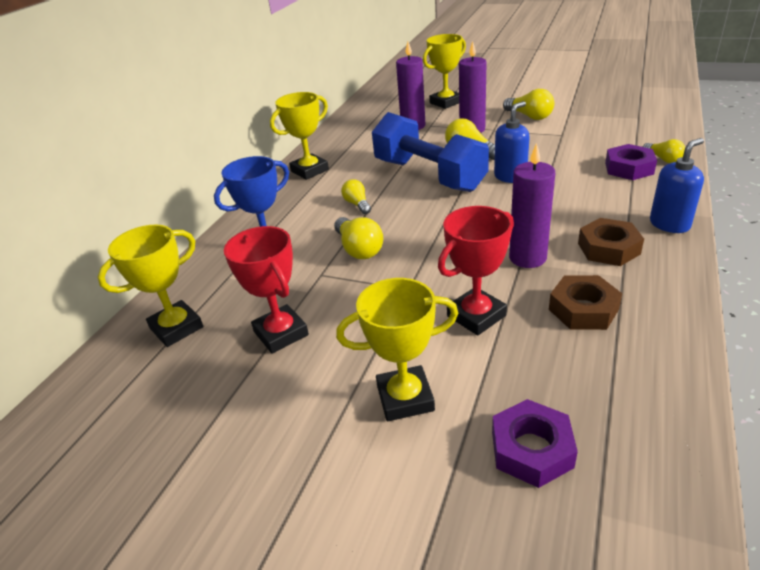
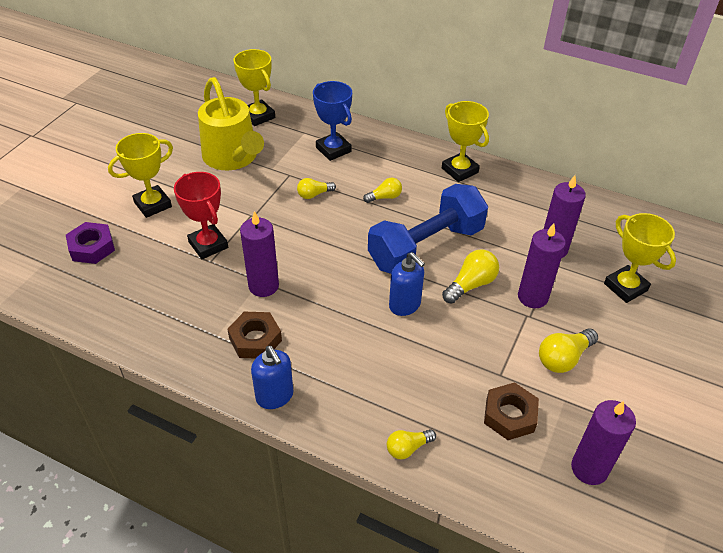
camera: 90 degrees right, 10 degrees up
(281, 333) = (233, 157): red trophy -> yellow watering can
(359, 249) = (314, 194): yellow light bulb -> yellow light bulb, size x0.65
(405, 398) = (153, 204): yellow trophy -> yellow trophy turned 60 degrees clockwise
(583, 309) = (189, 301): brown nut -> brown nut (509, 415)
(619, 105) = (589, 468): none -> purple candle
(629, 168) = (395, 407): purple nut -> none

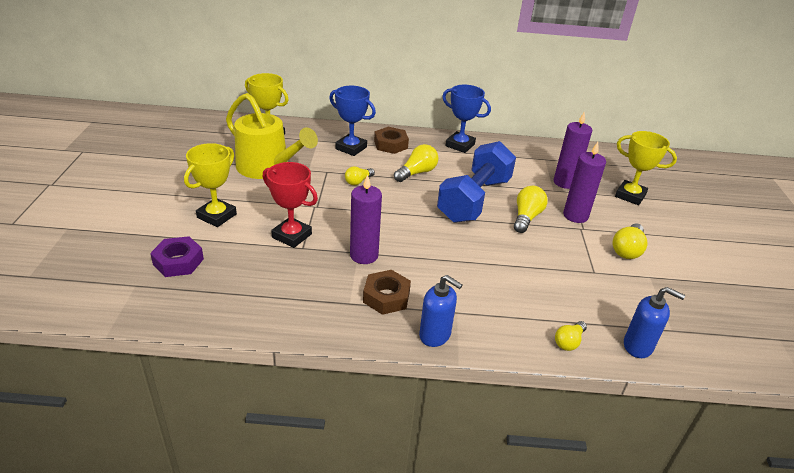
camera: 25 degrees left, 10 degrees down
(385, 197) = (417, 173): yellow light bulb -> yellow light bulb, size x1.53
(405, 305) = (489, 242): blue soap dispenser -> blue soap dispenser (638, 346)
(459, 170) = (460, 145): yellow trophy -> blue trophy
(509, 415) = (622, 297): brown nut -> brown nut (390, 144)
(589, 468) = (701, 316): purple candle -> none

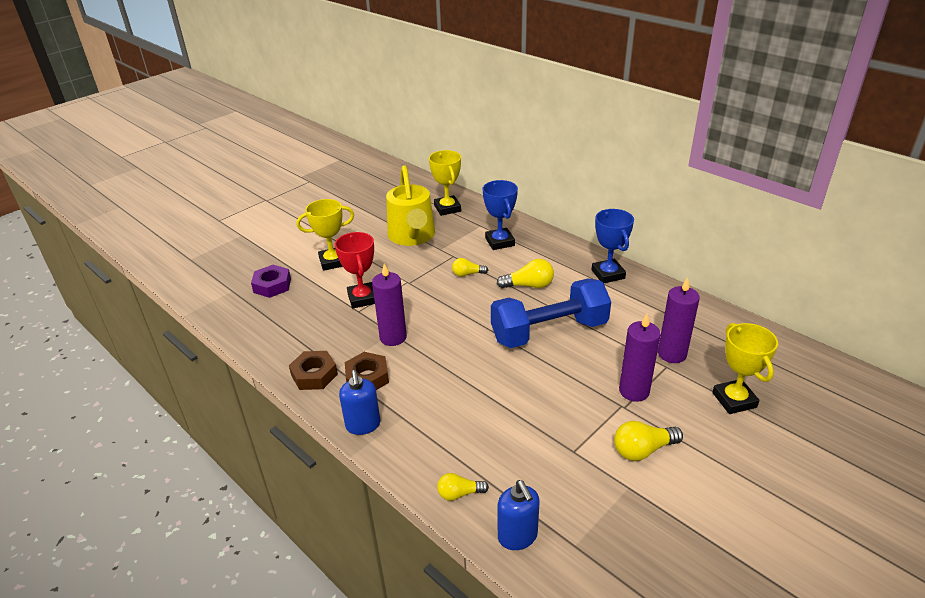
camera: 45 degrees right, 0 degrees up
(390, 144) = (539, 250): brown nut -> brown nut (314, 375)
(526, 217) = (578, 369): yellow light bulb -> none

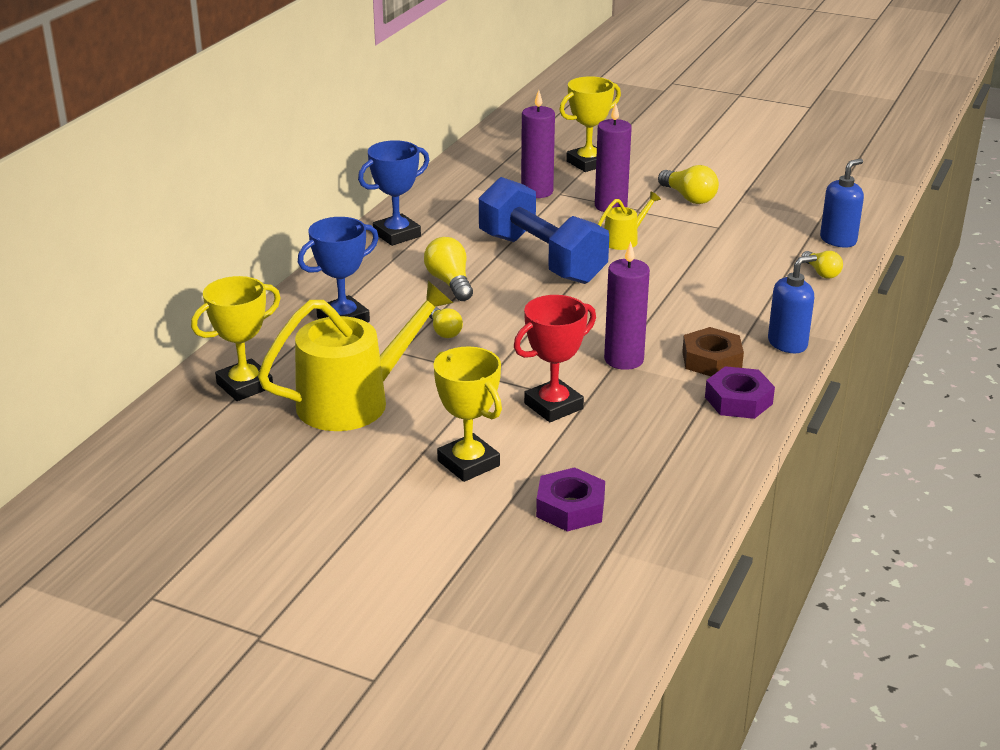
camera: 110 degrees left, 5 degrees down
(314, 375) = (738, 400): brown nut -> purple nut
(566, 382) = (624, 240): none -> yellow watering can

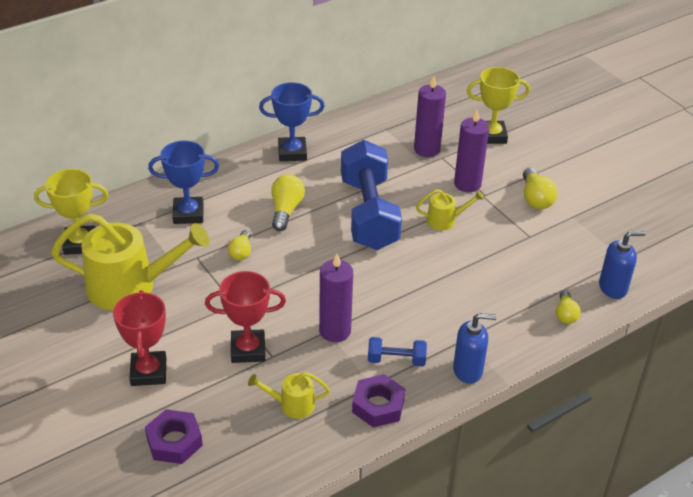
camera: 30 degrees right, 10 degrees up
(468, 463) = (148, 372): yellow trophy -> red trophy
(654, 431) = (292, 404): none -> yellow watering can
(711, 360) = (396, 360): brown nut -> blue dumbbell

